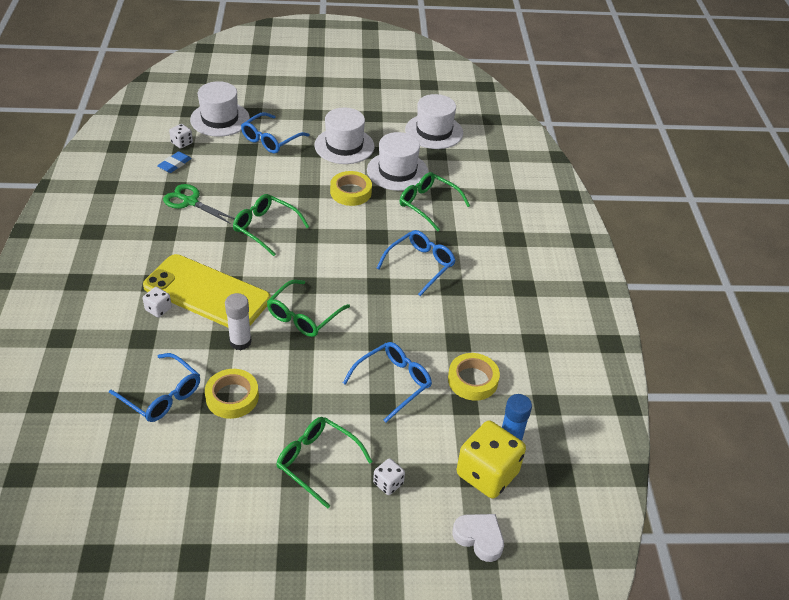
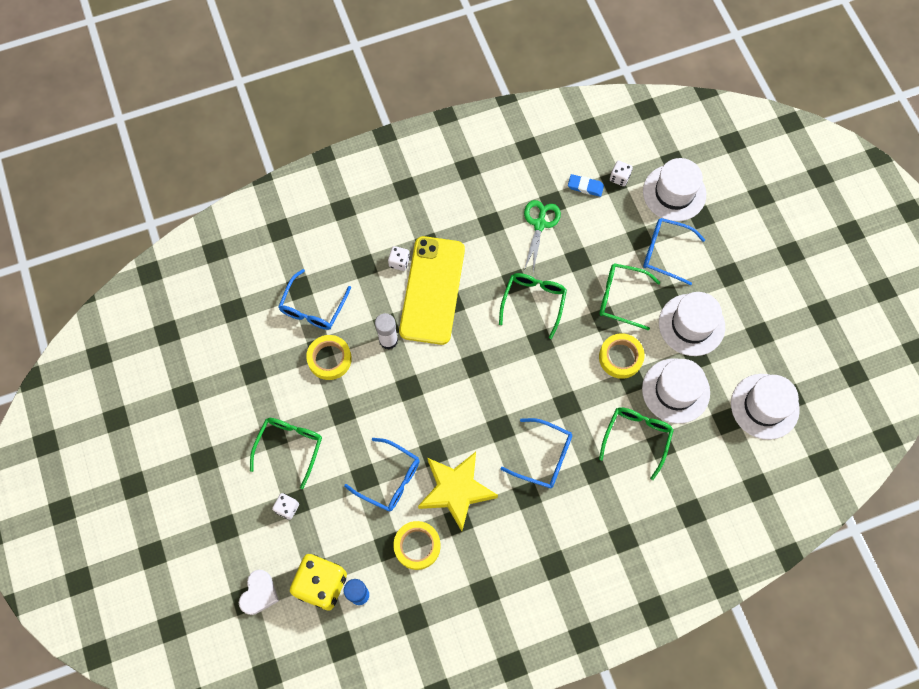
camera: 75 degrees right, 25 degrees up
(303, 316) = (437, 378): green glasses -> green glasses (621, 298)
(427, 334) = (456, 490): none -> yellow star

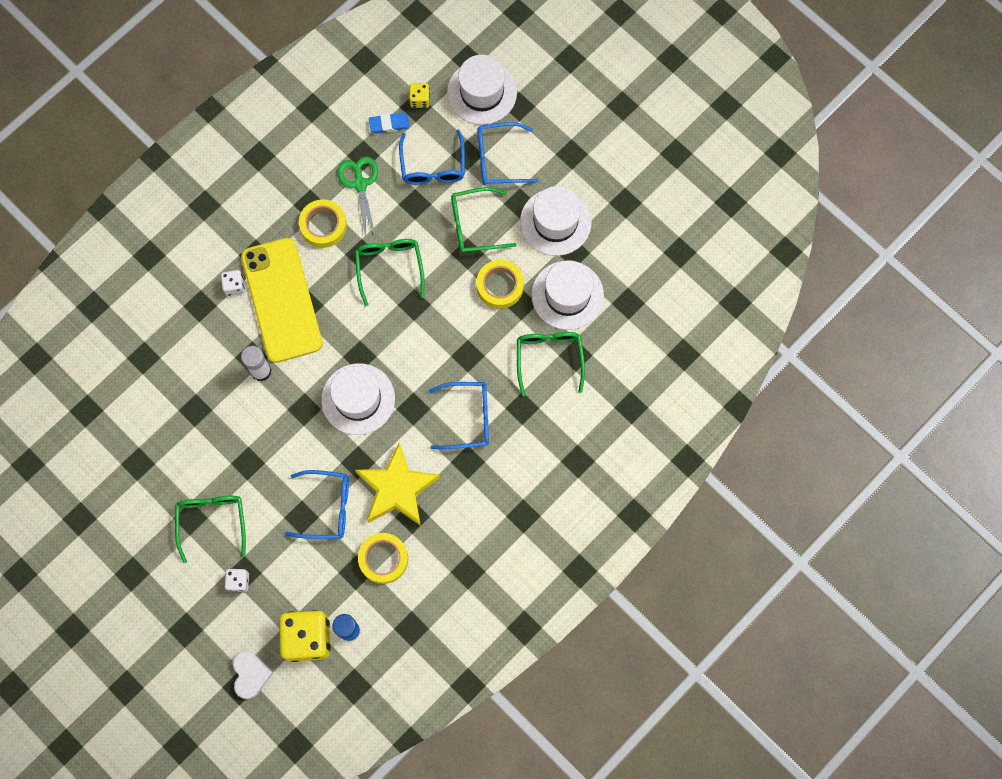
camera: 25 degrees left, 5 degrees up
(313, 307) = (168, 371): blue glasses -> blue glasses (433, 166)
(329, 359) = (210, 416): yellow tape -> yellow tape (323, 225)
(619, 177) = (420, 100): white dice -> yellow dice
(764, 406) = (658, 272): white hat -> white hat (358, 399)

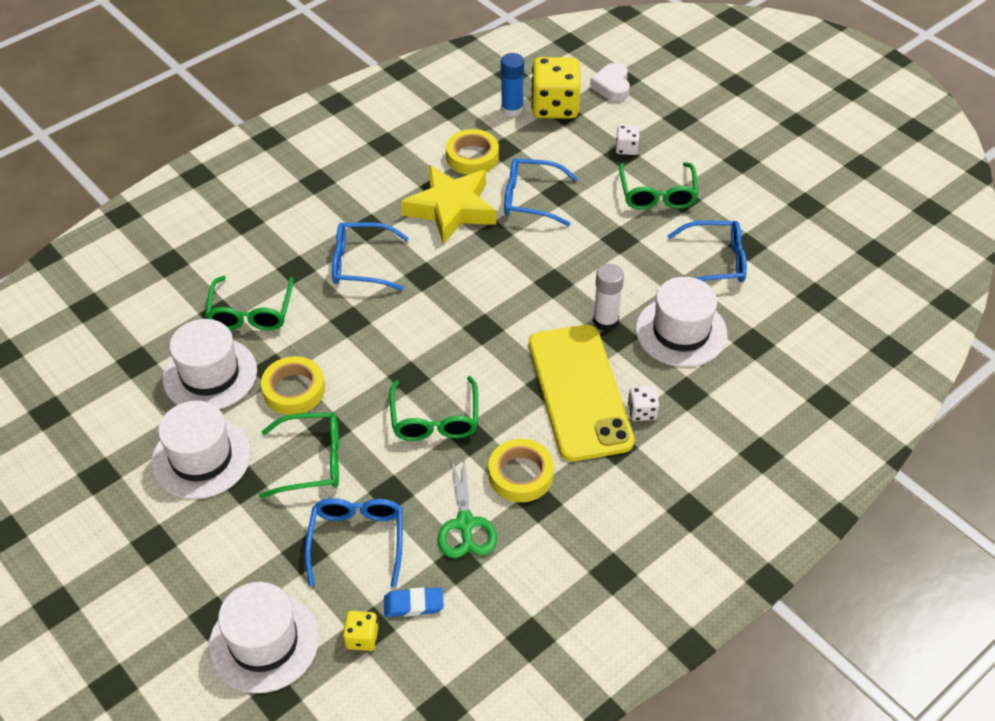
camera: 175 degrees left, 25 degrees down
(358, 399) = (488, 288): white hat -> white hat (681, 331)
(499, 159) = (259, 544): blue glasses -> blue glasses (715, 262)

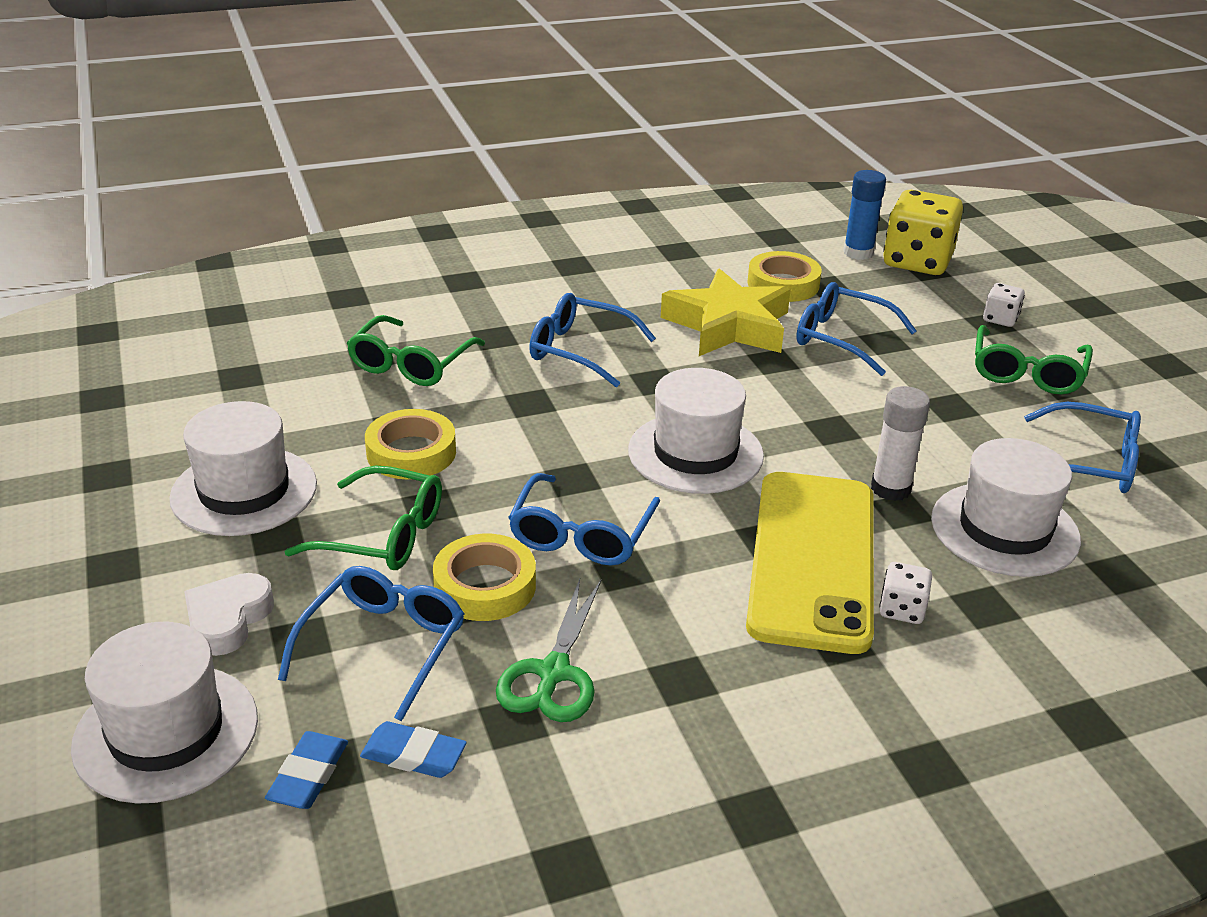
camera: 20 degrees right, 15 degrees down
(210, 374) = (318, 410): white hat -> white hat (695, 453)
(362, 638) = (308, 775): yellow dice -> blue eraser
(435, 419) = (582, 534): green glasses -> blue glasses
(520, 474) = (672, 635): yellow tape -> yellow tape (485, 586)
(612, 86) = (1004, 258): white heart -> white heart (228, 619)

